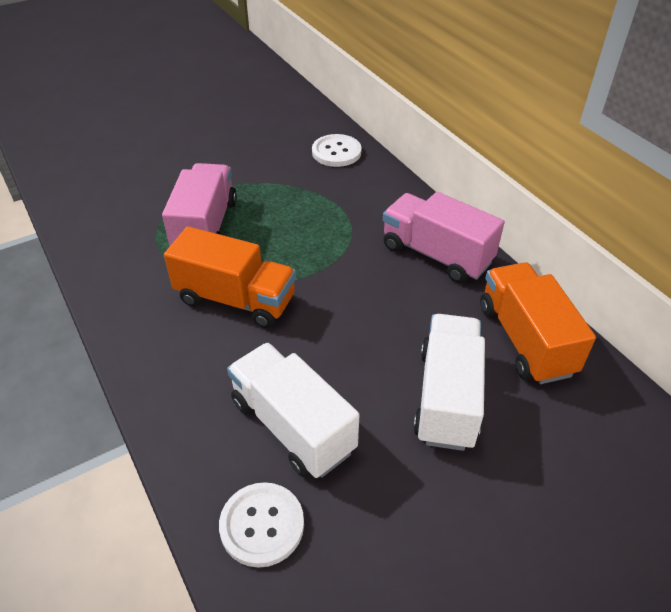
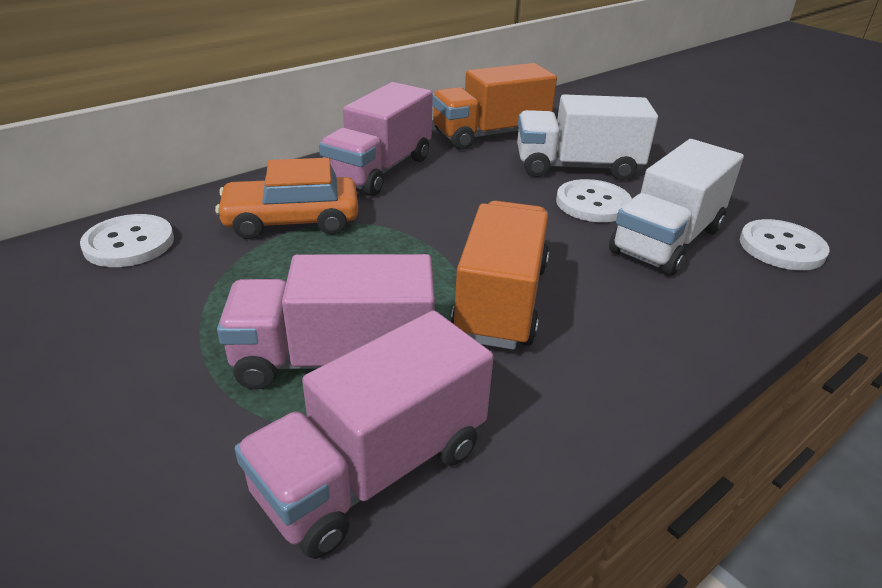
camera: 100 degrees left, 10 degrees down
(127, 237) = (373, 470): none -> pink truck
(355, 210) = (292, 221): none -> orange car
(367, 389) = (593, 203): none -> white button

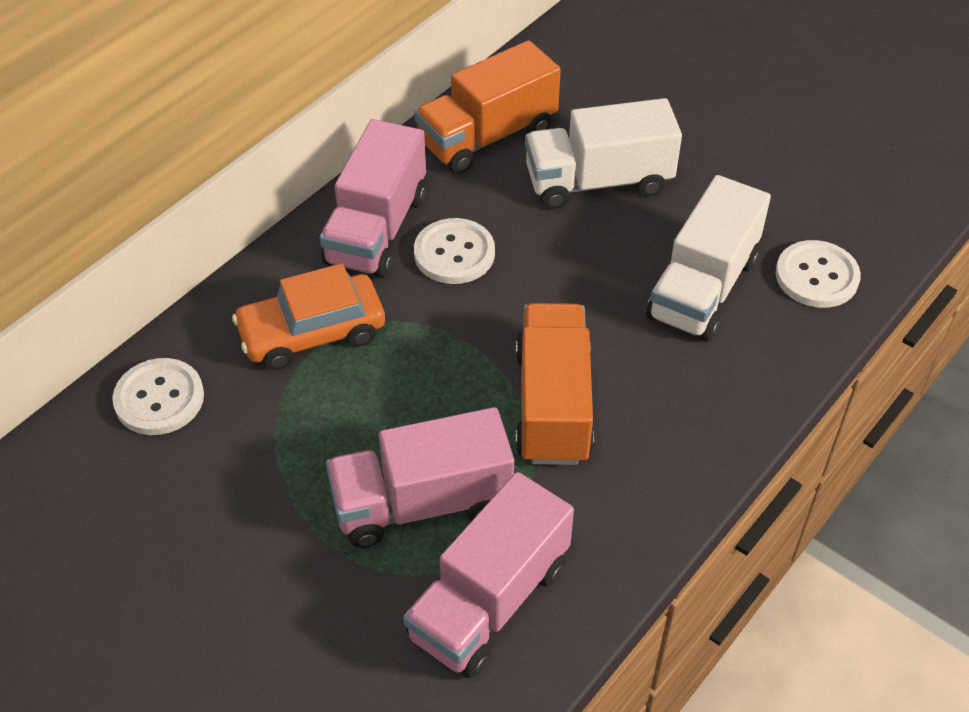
camera: 10 degrees left, 15 degrees up
(593, 203) = (622, 243): white button -> white button (454, 253)

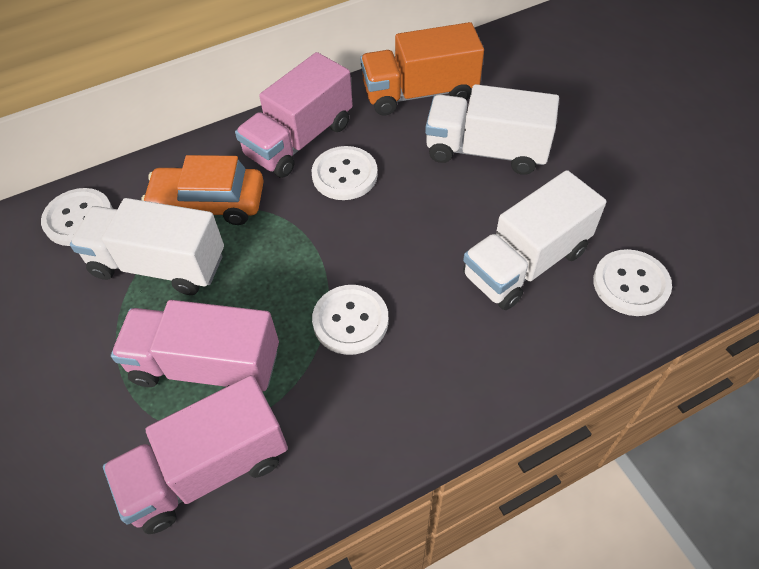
camera: 25 degrees right, 5 degrees up
(296, 418) = (159, 265): none -> white truck
(552, 405) = (350, 321): orange truck -> white button

